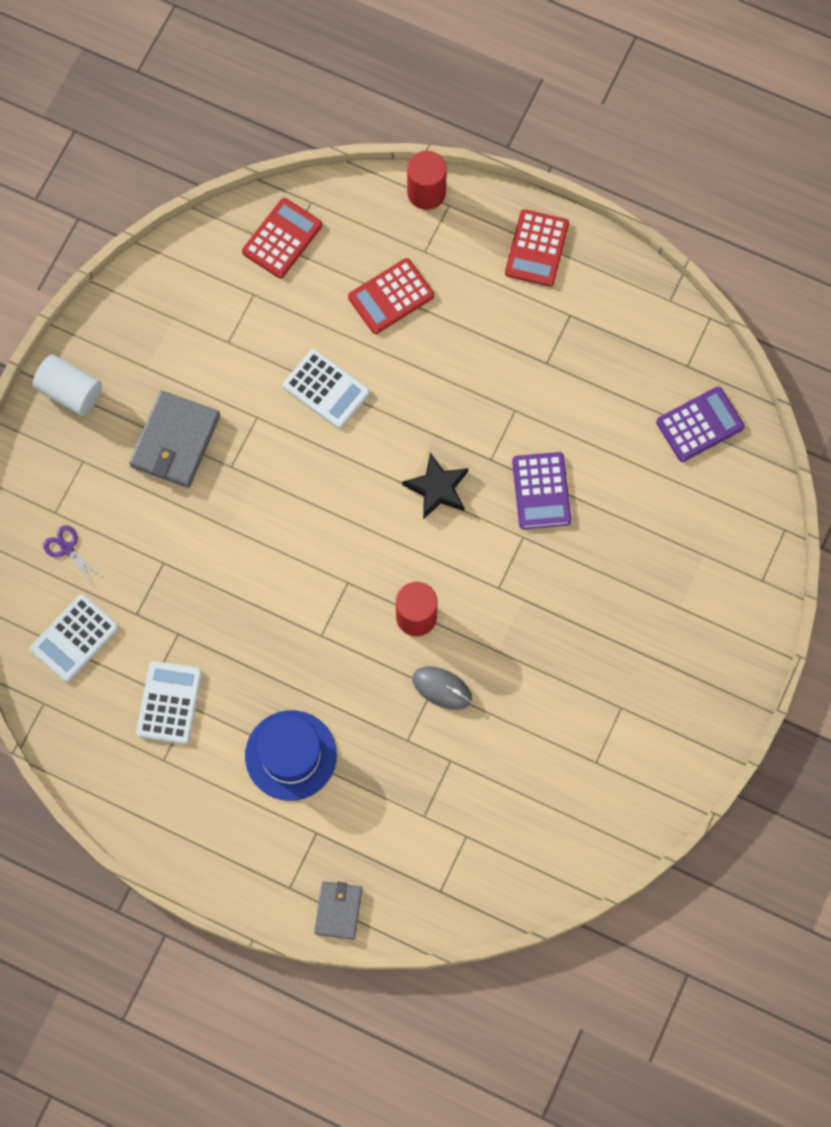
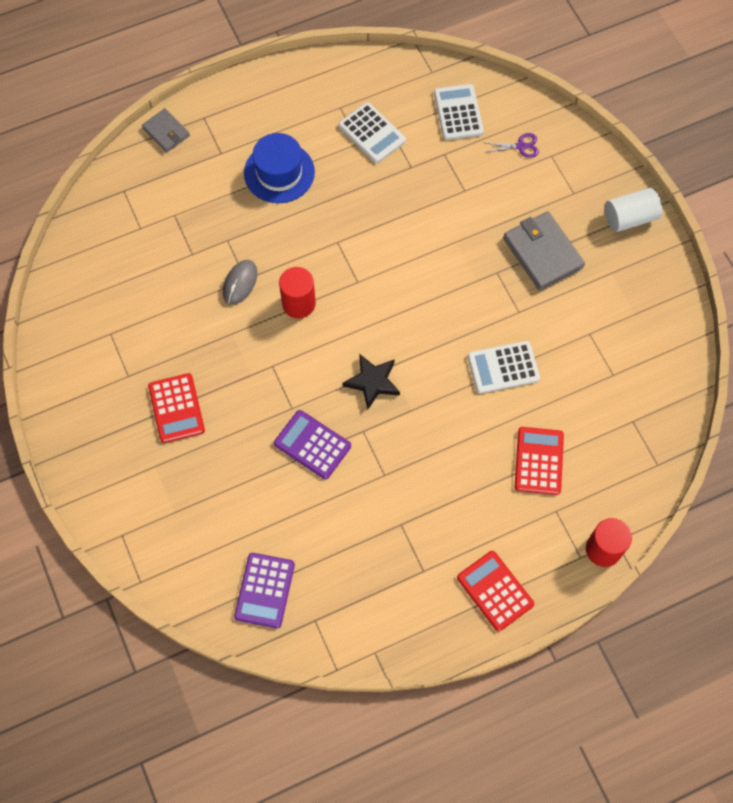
camera: 130 degrees right, 5 degrees down
(282, 238) = (642, 424): red calculator -> red calculator (176, 408)
(442, 688) = (240, 283): grey mouse -> grey mouse turned 45 degrees counterclockwise

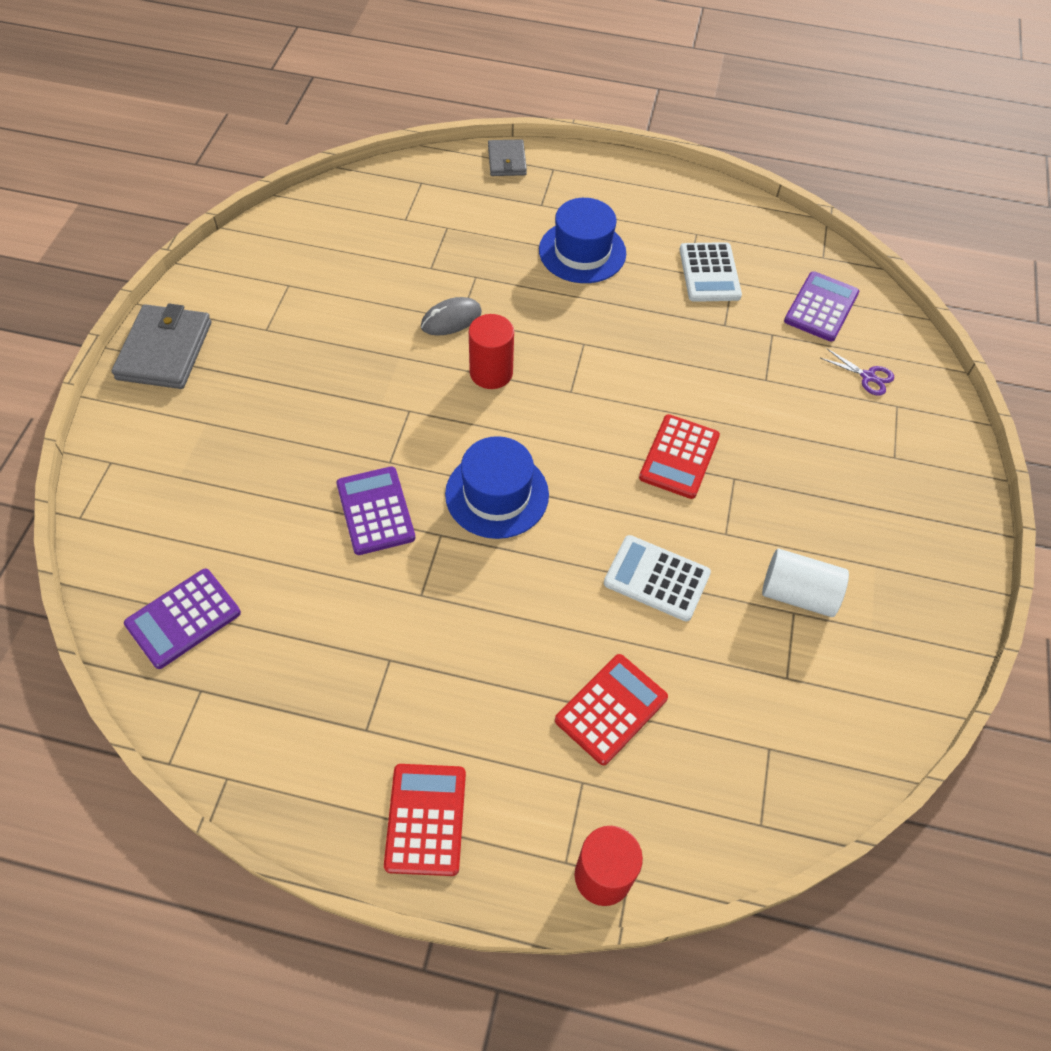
camera: 35 degrees right, 10 degrees down
(176, 408) = (280, 386): red calculator -> red calculator (679, 457)
(372, 382) = (497, 494): black star -> blue hat
(458, 113) = (821, 307): white calculator -> purple calculator
(542, 253) = (806, 493): grey wallet -> grey wallet (165, 350)
(630, 218) = (946, 523): white cylinder -> white cylinder (798, 594)

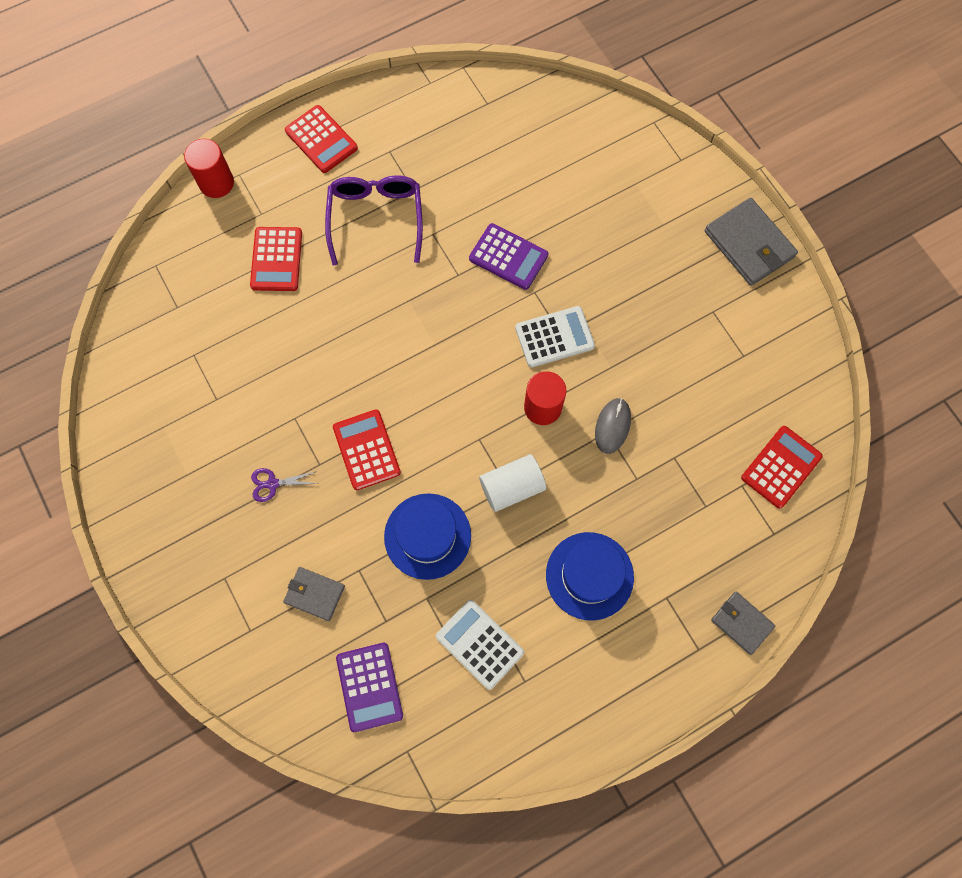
camera: 140 degrees right, 15 degrees up
(183, 618) = (537, 124): purple calculator -> none
(363, 208) = (781, 467): none -> red calculator
(461, 662) = (376, 218): none -> purple glasses
(497, 494) = (452, 326): blue hat -> blue hat (427, 536)
(656, 578) = (312, 353): white calculator -> white calculator (554, 337)
(798, 594) = (222, 414): white cylinder -> white cylinder (512, 487)
(819, 391) = (314, 594): none -> grey wallet
(867, 376) = (288, 641): purple scissors -> purple scissors (272, 484)

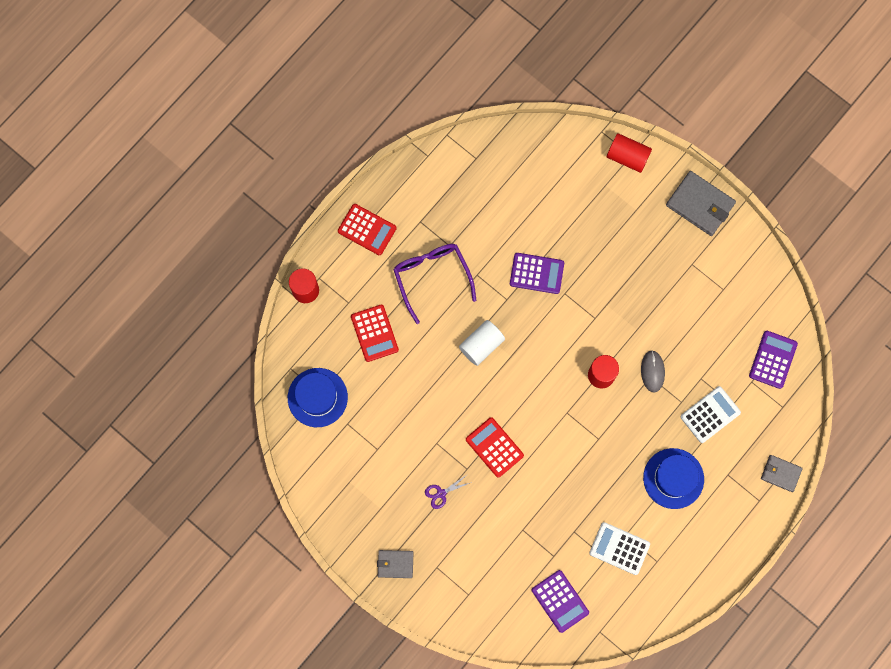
camera: 20 degrees left, 5 degrees up
(314, 594) = (500, 555): grey wallet -> grey wallet (395, 564)
(427, 536) = (558, 491): blue hat -> blue hat (317, 397)
(512, 487) = (601, 438): white cylinder -> white cylinder (481, 345)
(554, 337) = (590, 321): white calculator -> white calculator (710, 414)
(676, 160) = (627, 157): none -> red cylinder
(781, 467) = (773, 359): red calculator -> purple calculator

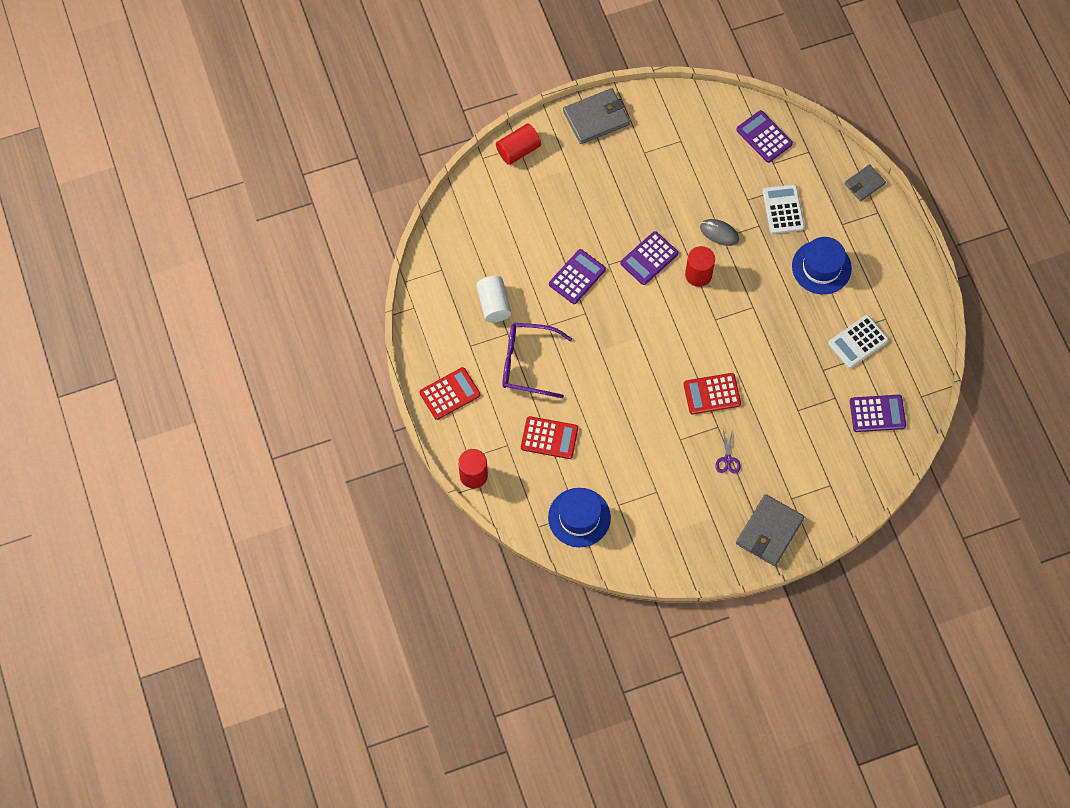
camera: 60 degrees left, 10 degrees down
(395, 564) = (769, 531): grey wallet -> grey wallet, size x1.68
(481, 345) = (614, 355): white cylinder -> white cylinder (494, 304)
(591, 324) = (649, 258): none -> purple calculator

